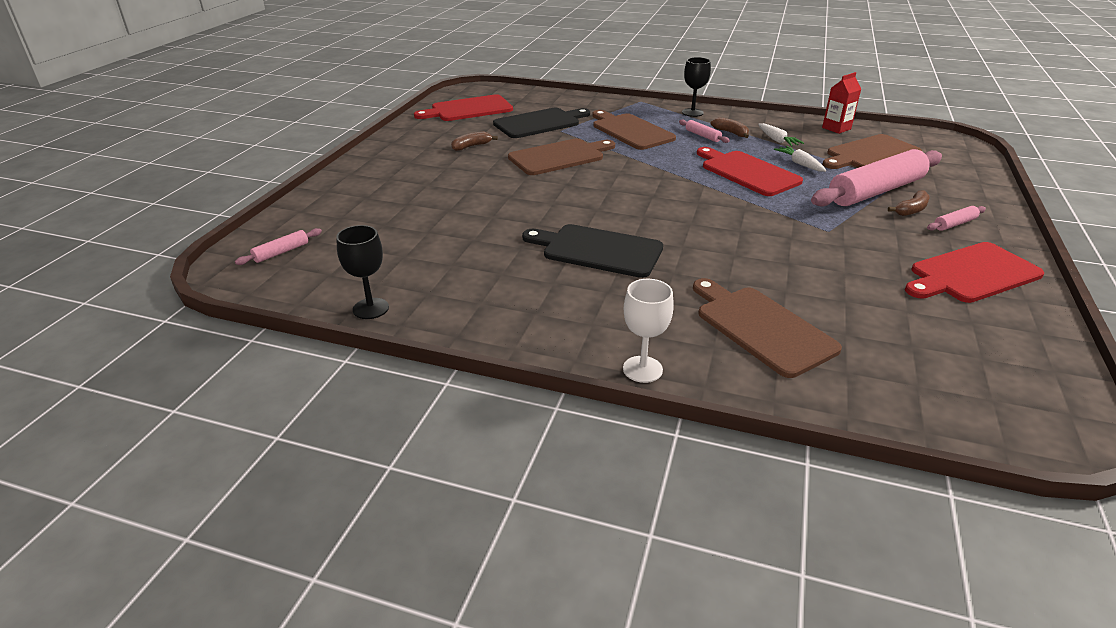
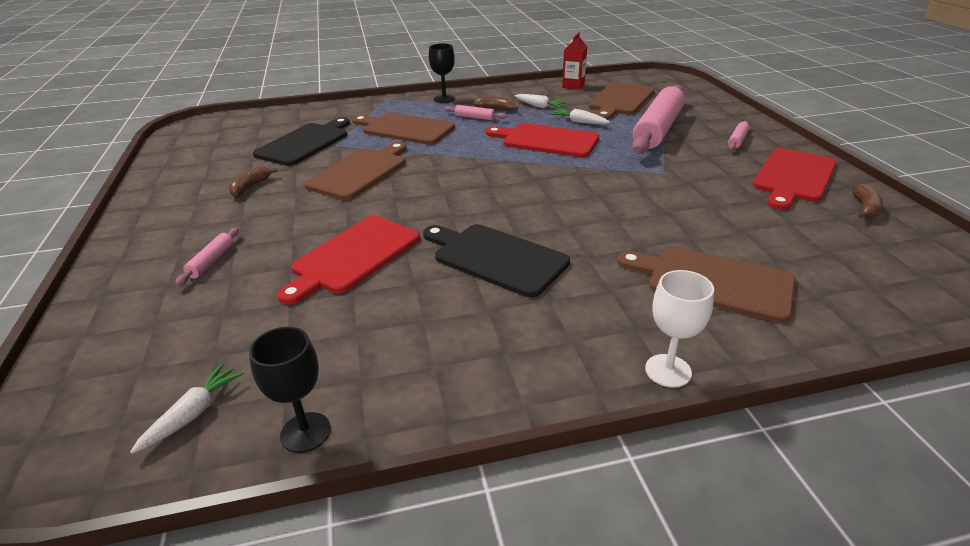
camera: 30 degrees left, 0 degrees up
(281, 252) = (102, 404): pink rolling pin -> pink rolling pin (211, 261)
(321, 275) = (193, 413): none -> white carrot
(468, 109) = (209, 147): red cutting board -> red cutting board (353, 256)
(598, 250) = (496, 258): black cutting board -> black cutting board turned 45 degrees clockwise
(911, 210) = (698, 138): brown banana -> brown banana (865, 208)

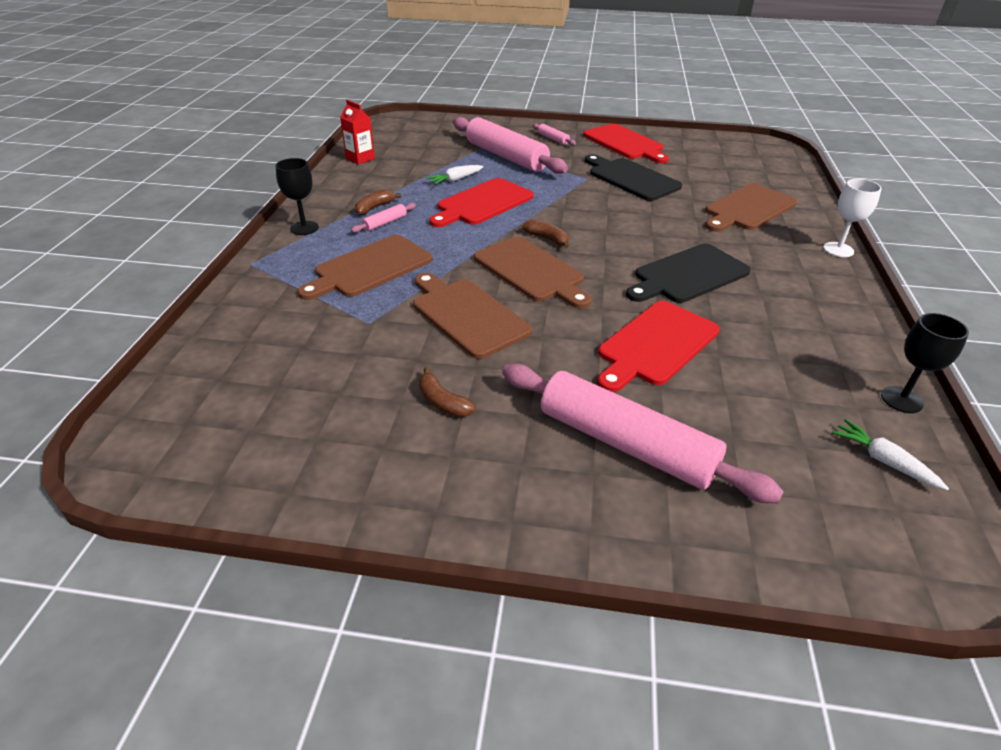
camera: 70 degrees left, 5 degrees up
(211, 261) = (625, 443): pink rolling pin -> pink rolling pin, size x2.45
(305, 143) = (337, 345): black cutting board -> black cutting board (631, 178)
(353, 256) = (656, 345): red cutting board -> red cutting board turned 75 degrees clockwise
(539, 106) = (395, 186): white carrot -> none
(620, 100) = (425, 151): brown cutting board -> brown cutting board (531, 271)
(865, 208) = (679, 141): brown banana -> brown banana (547, 239)

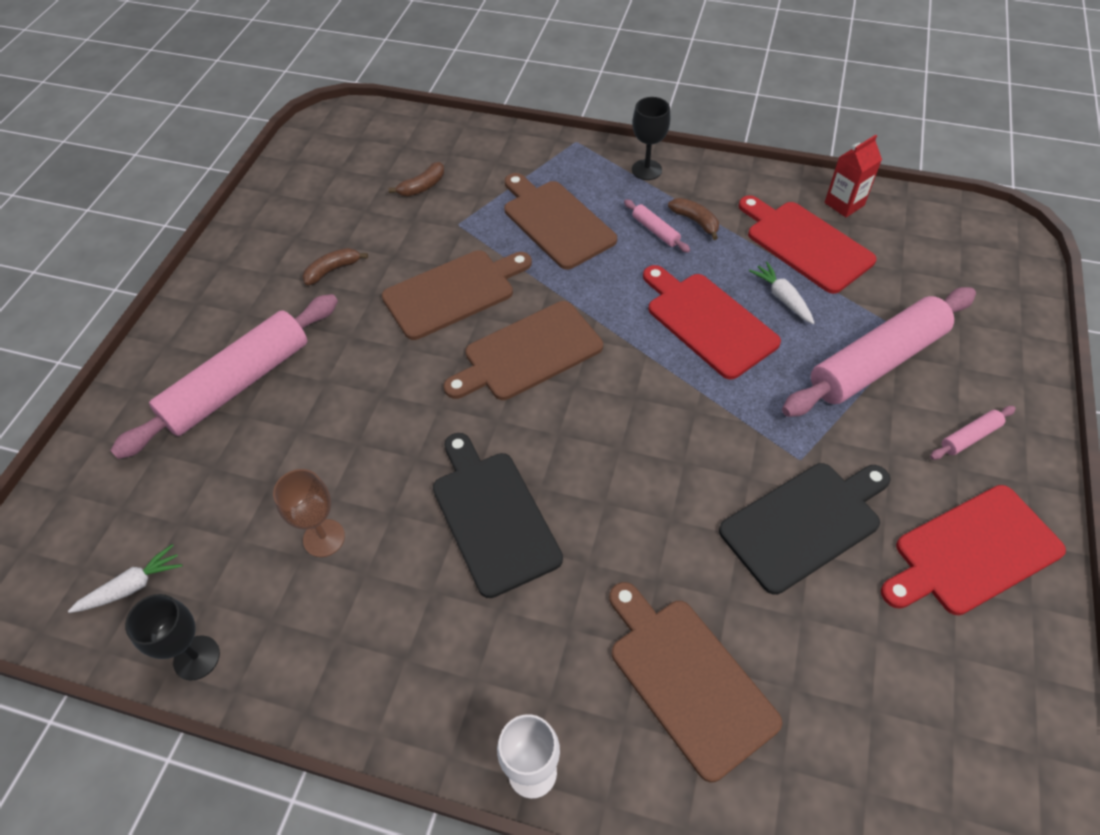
camera: 100 degrees right, 15 degrees up
(547, 239) = (604, 379): brown banana -> brown banana (422, 187)
(656, 345) = (362, 442): red cutting board -> red cutting board (805, 244)
(756, 350) = (324, 538): none -> brown goblet

